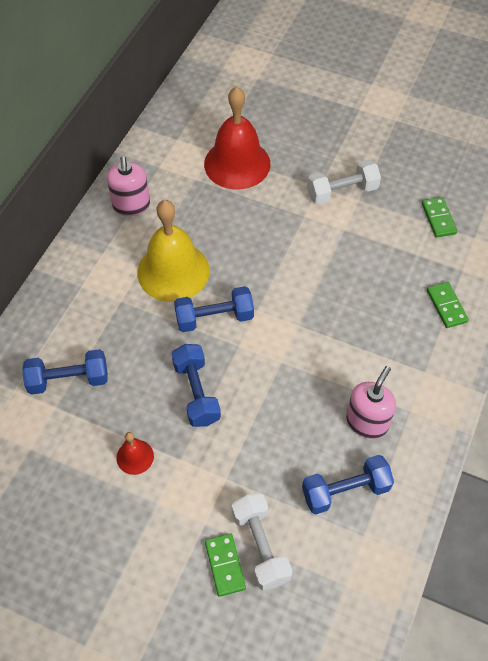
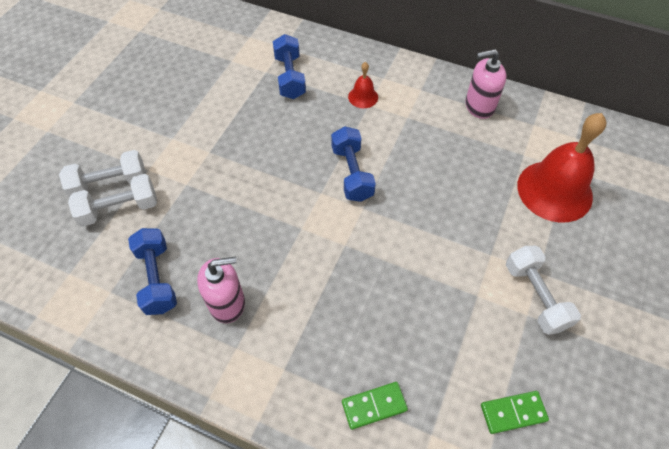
camera: 90 degrees right, 0 degrees up
(135, 457) = (215, 122): red bell -> red bell (363, 97)
(173, 271) = (404, 140): yellow bell -> none
(196, 392) = (272, 161): blue dumbbell -> none
(225, 565) = (109, 184): green domino -> white dumbbell
(367, 422) = (227, 303): pink soap dispenser -> pink soap dispenser turned 45 degrees counterclockwise

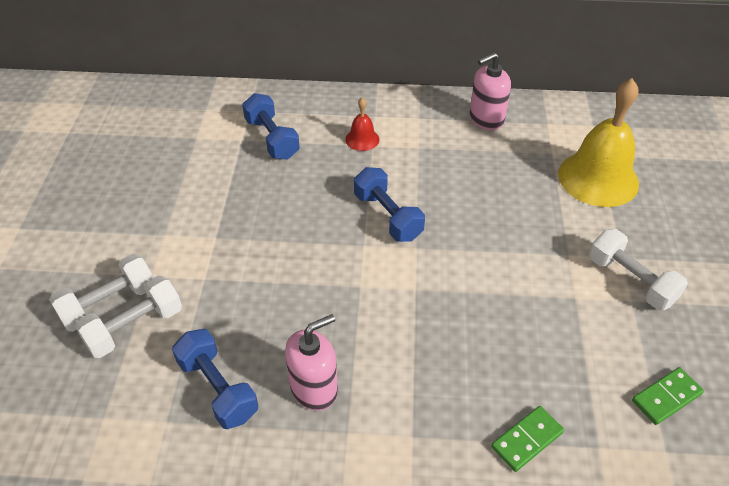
camera: 20 degrees left, 10 degrees down
(554, 190) = (598, 178): red bell -> yellow bell

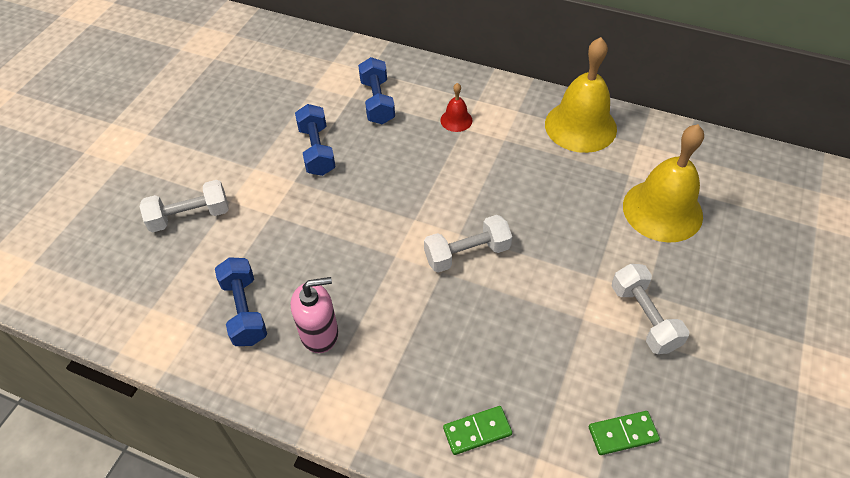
camera: 20 degrees right, 5 degrees up
(135, 328) = (201, 242): white dumbbell -> white dumbbell (467, 253)
(387, 216) = (447, 198): blue dumbbell -> blue dumbbell (317, 150)
(486, 119) = (580, 126): pink soap dispenser -> yellow bell

